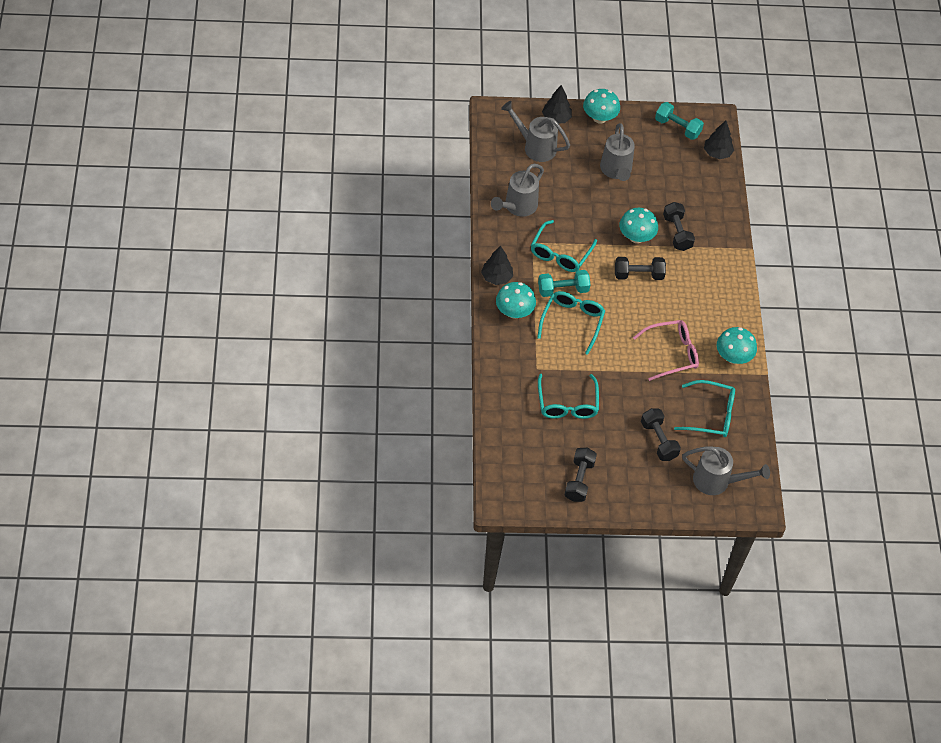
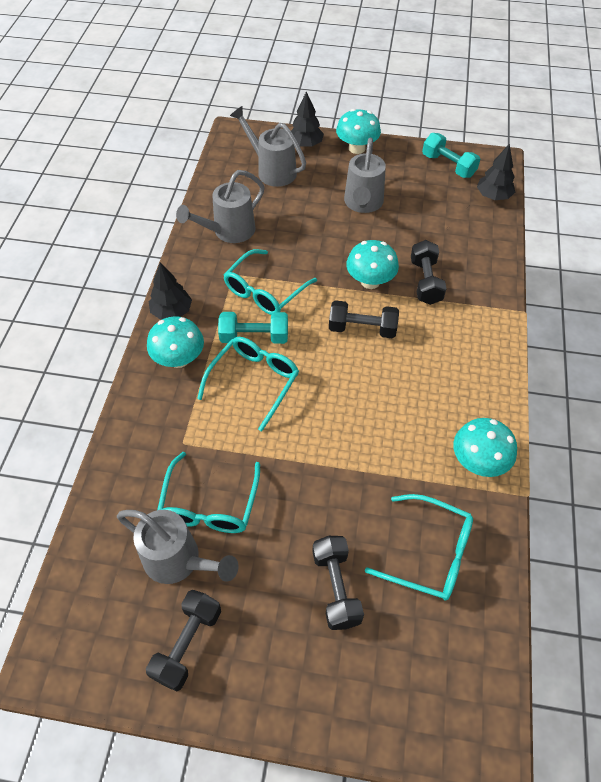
camera: 15 degrees right, 0 degrees up
(671, 353) = (386, 444): pink glasses -> none
(717, 481) = (420, 682): grey watering can -> grey watering can (178, 561)

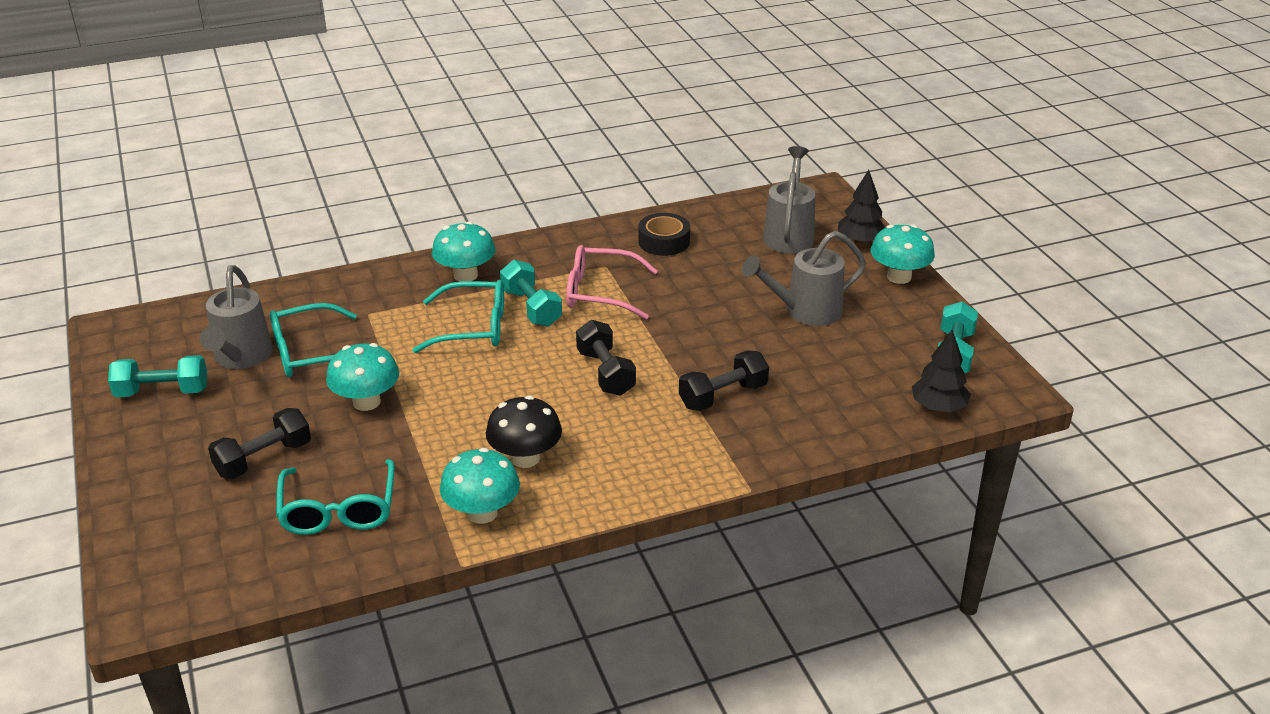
camera: 60 degrees right, 20 degrees down
(172, 312) = (521, 249): black tree -> none
(187, 644) = (162, 392): black dumbbell -> turquoise dumbbell
(229, 231) = (664, 241): grey watering can -> black tape
(265, 291) = (600, 292): turquoise glasses -> pink glasses
(370, 281) = (683, 356): turquoise mushroom -> turquoise mushroom (366, 402)
(431, 412) = (525, 458): none -> black mushroom

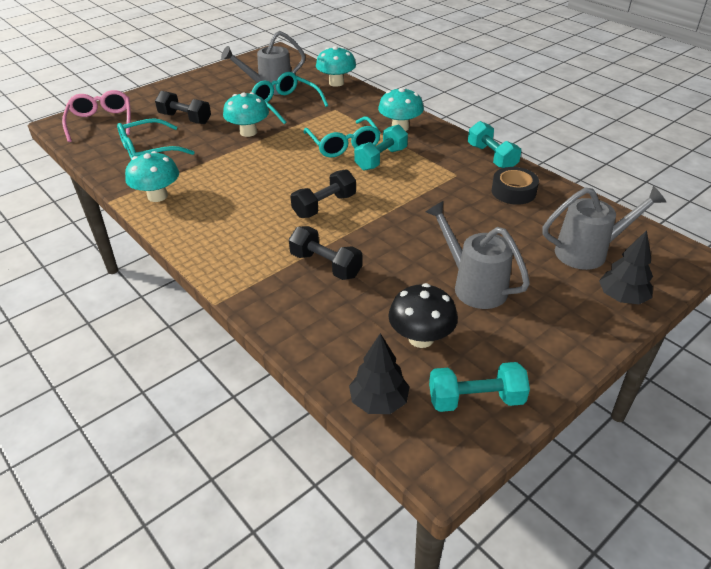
camera: 70 degrees right, 5 degrees up
(162, 392) = (230, 78): turquoise dumbbell -> turquoise dumbbell (491, 157)
(525, 458) = (216, 198): black mushroom -> black mushroom (421, 338)
(600, 292) = (420, 181): pink glasses -> pink glasses (101, 122)
(899, 277) = (582, 336): turquoise mushroom -> turquoise mushroom (336, 83)

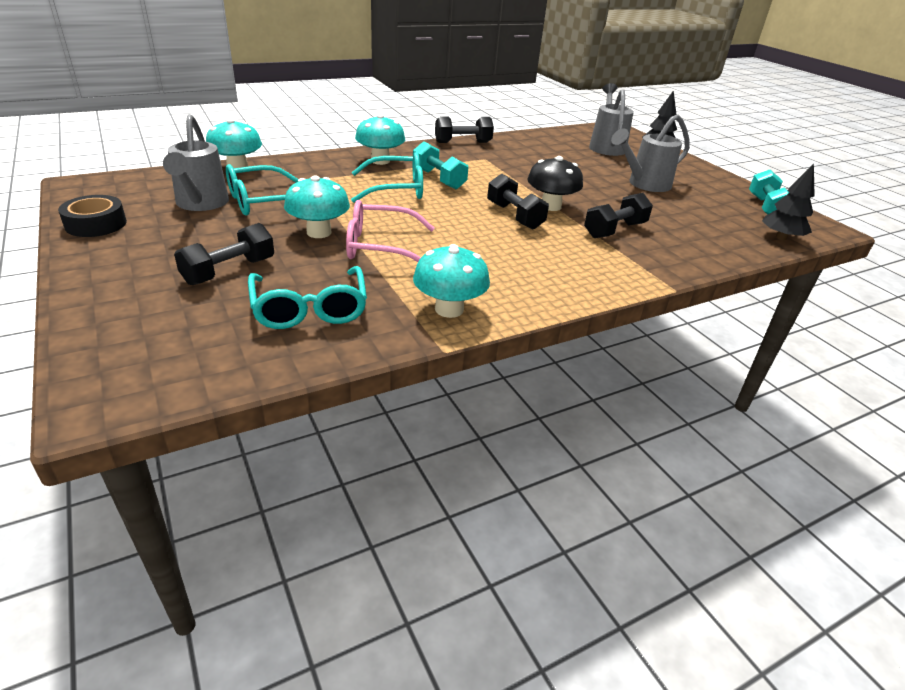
camera: 80 degrees left, 5 degrees down
(101, 122) = (152, 351): pink glasses -> pink glasses (380, 246)
(421, 338) = (708, 212): black mushroom -> black mushroom (550, 206)
(491, 157) = (463, 142): turquoise dumbbell -> black dumbbell
(513, 191) = (521, 148): black tape -> black tape (96, 224)

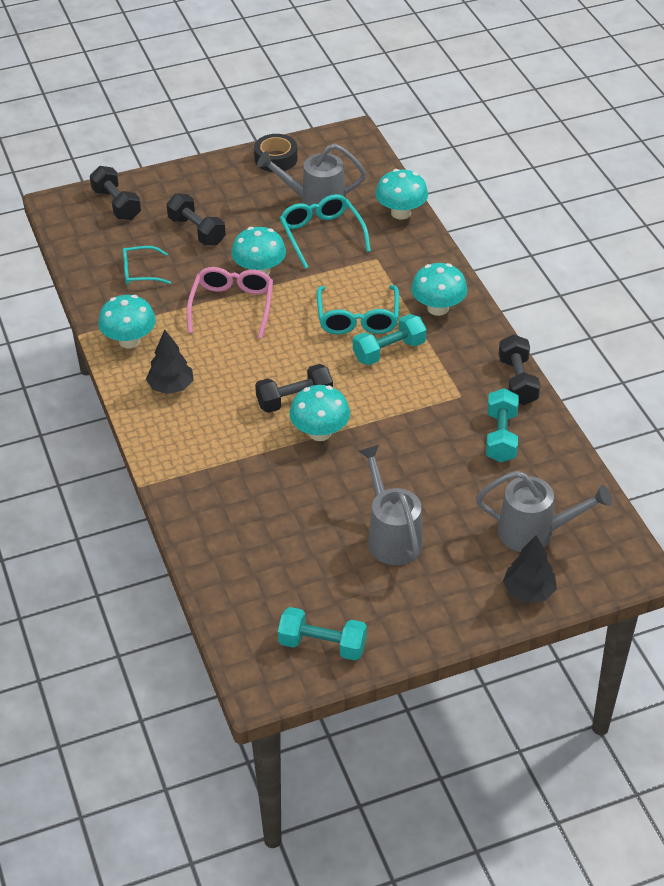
camera: 100 degrees right, 10 degrees up
(310, 309) = (140, 272): turquoise glasses -> turquoise glasses, size x0.64
(523, 150) = (501, 437): none -> turquoise dumbbell
(550, 206) = (320, 432): black mushroom -> turquoise mushroom
(615, 230) = (260, 473): black dumbbell -> black dumbbell (116, 204)
(781, 237) = (239, 621): black tree -> black tree (171, 387)

